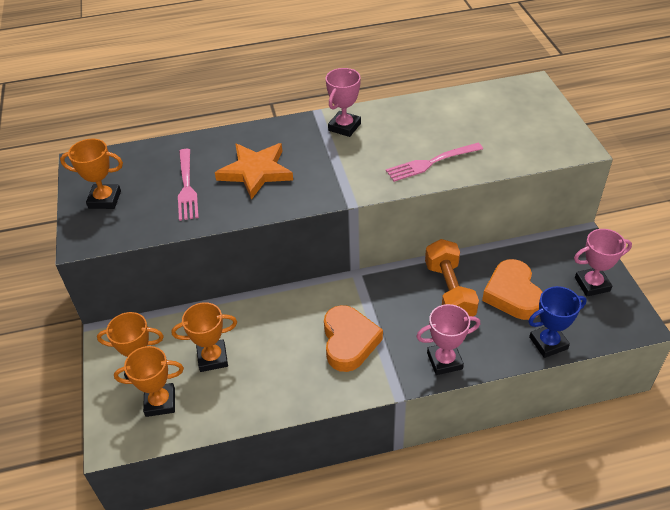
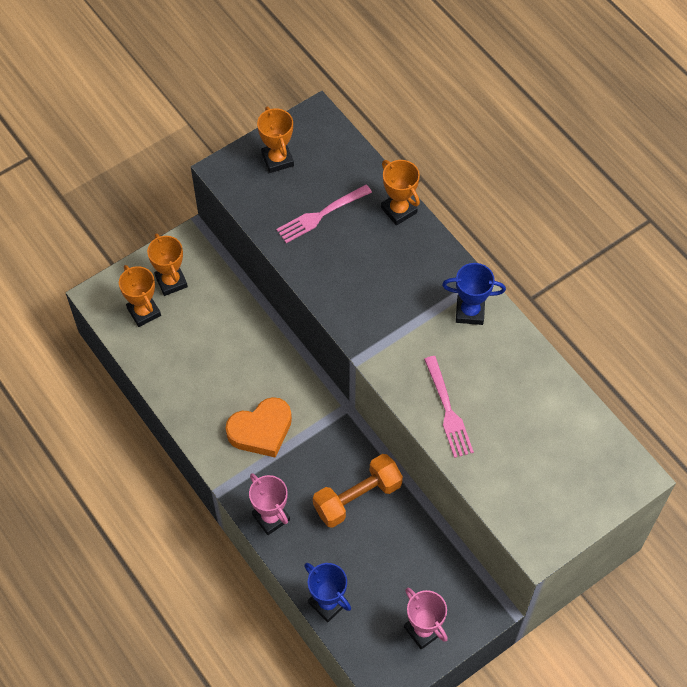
camera: 65 degrees right, 15 degrees up
(212, 358) = (201, 329): orange trophy -> orange trophy (399, 210)
(255, 172) = (366, 261): orange star -> none
(344, 127) = (470, 312): pink trophy -> blue trophy
(431, 163) = (448, 410): pink fork -> pink fork turned 150 degrees counterclockwise
(512, 294) = (377, 557): orange heart -> none

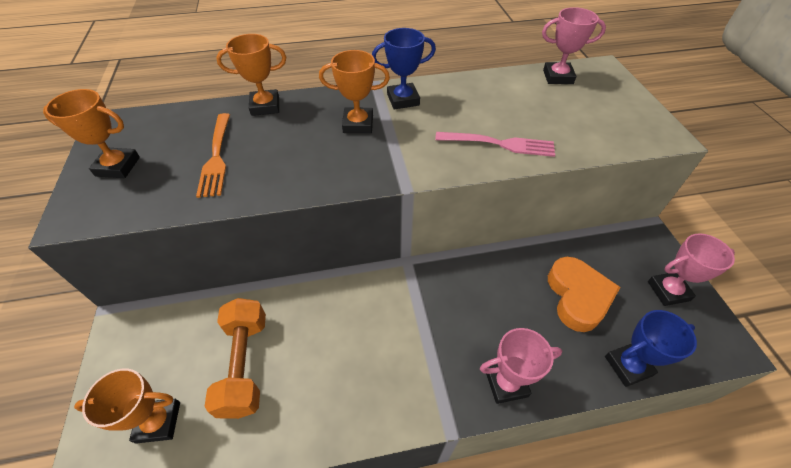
camera: 65 degrees left, 10 degrees down
(171, 282) = (148, 370): orange trophy -> orange trophy (358, 124)
(261, 430) = (394, 349): orange heart -> orange heart (577, 297)
(321, 215) = (216, 157): pink fork -> orange fork
(357, 497) = (509, 290): orange dumbbell -> orange dumbbell (245, 364)
(470, 312) = (403, 100): blue trophy -> blue trophy turned 45 degrees clockwise
(590, 435) = (558, 77): none -> pink trophy

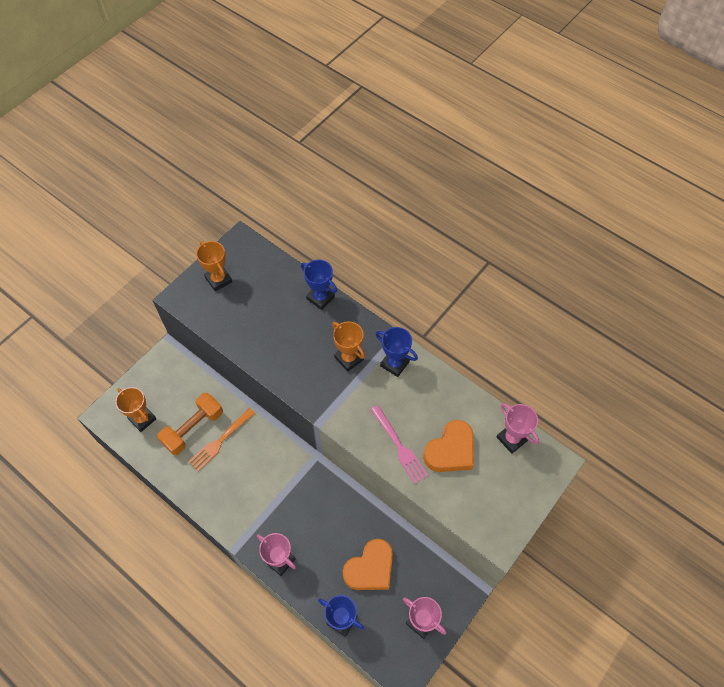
camera: 50 degrees right, 10 degrees up
(216, 157) = (262, 315): orange fork -> orange fork (220, 441)
(265, 106) = (320, 298): orange trophy -> blue trophy
(537, 115) = (450, 450): none -> orange heart

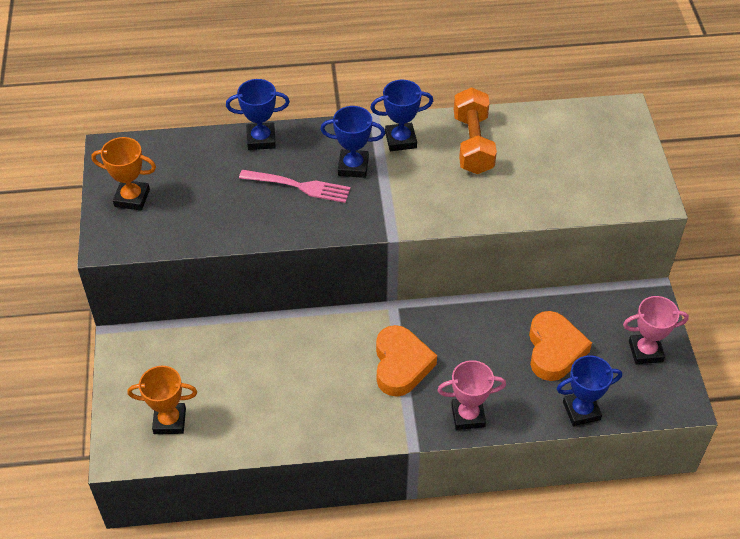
camera: 45 degrees left, 10 degrees down
(193, 429) = (238, 384): orange dumbbell -> orange dumbbell (473, 144)
(220, 441) = (281, 371): orange fork -> none
(349, 358) = (353, 166): orange trophy -> blue trophy
(399, 446) = (487, 197): pink fork -> pink fork (299, 186)
(450, 450) = (533, 167): orange heart -> orange heart (401, 365)
(512, 439) = (570, 121): pink trophy -> none

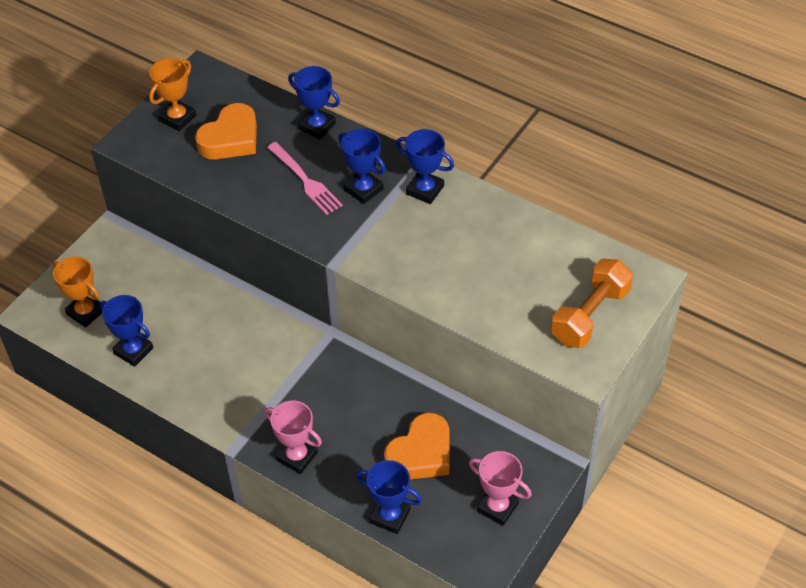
camera: 40 degrees right, 0 degrees up
(132, 198) = (177, 118): orange trophy -> orange trophy turned 75 degrees clockwise
(247, 424) = (133, 351): none -> blue trophy
(401, 365) = (288, 382): orange heart -> orange heart (230, 138)
(473, 144) = (481, 228): orange dumbbell -> orange dumbbell (590, 316)

